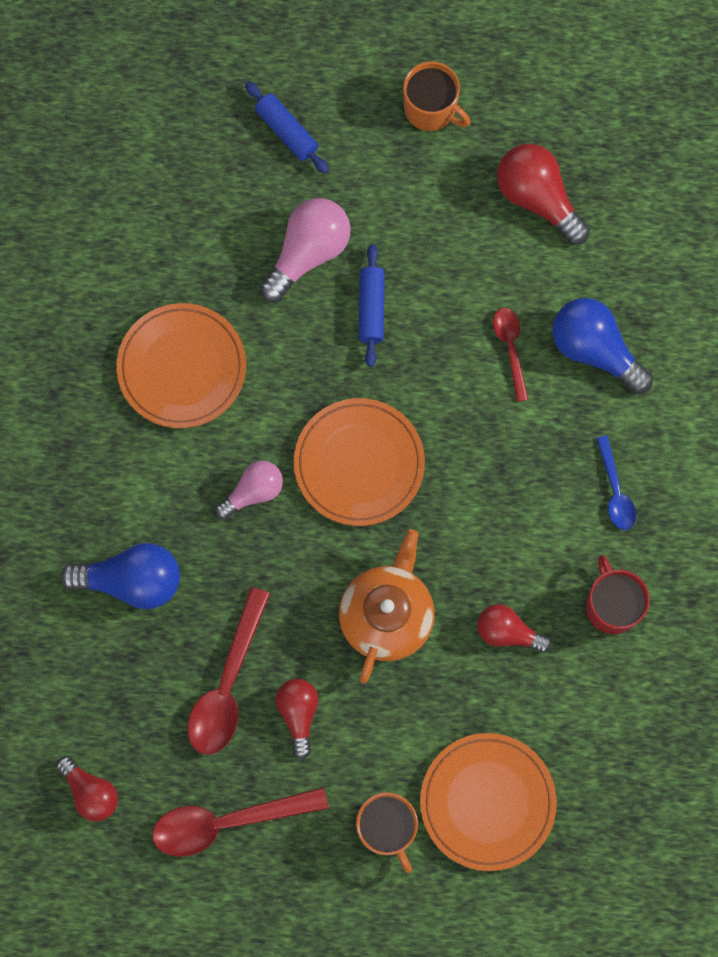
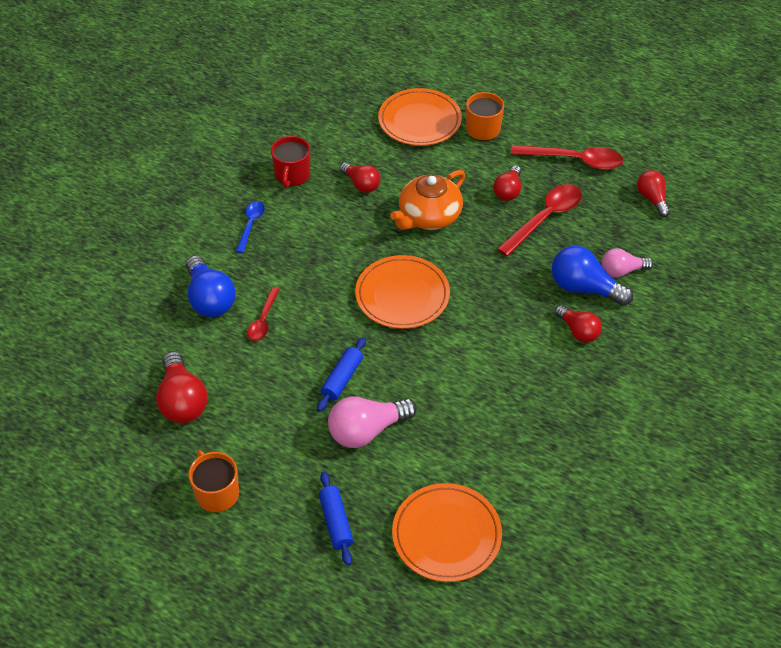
camera: 155 degrees left, 25 degrees down
(116, 506) = (578, 331): none -> red light bulb
(182, 368) = (495, 394): orange plate -> orange plate (446, 535)
(253, 492) = (480, 305): pink light bulb -> pink light bulb (622, 271)

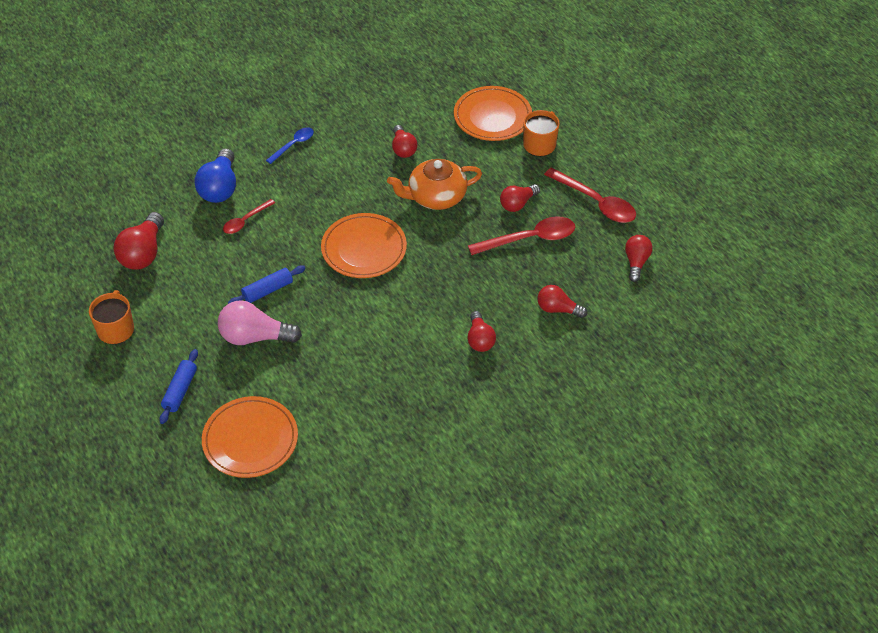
camera: 30 degrees right, 0 degrees up
(292, 175) = (355, 119): red mug -> none
(584, 288) = (514, 308): blue light bulb -> none
(622, 271) = (557, 309): pink light bulb -> red light bulb

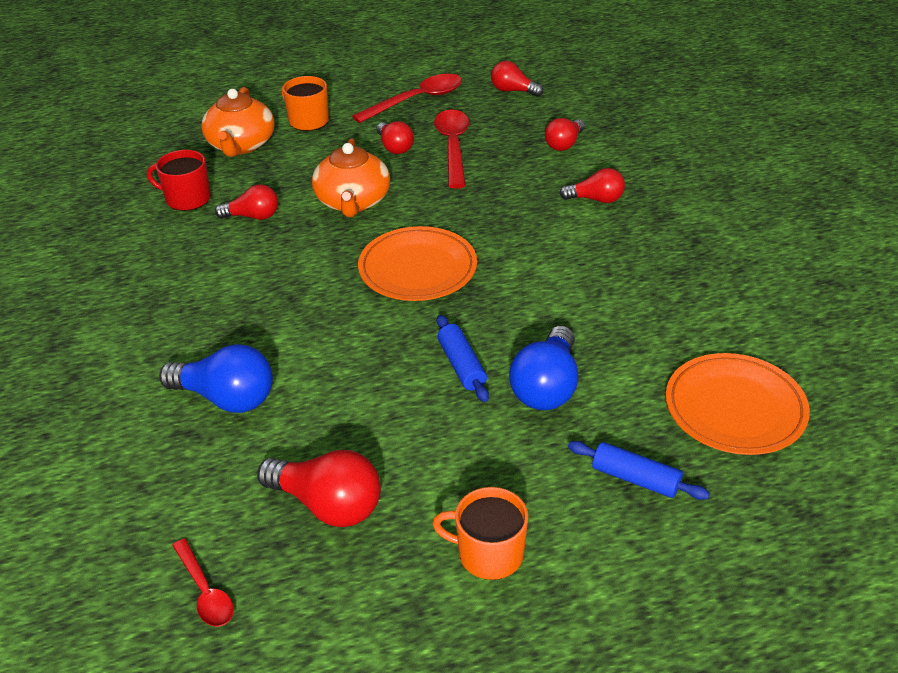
camera: 75 degrees left, 10 degrees down
(245, 221) = (312, 376): red spoon -> red spoon (205, 592)
(255, 337) = (546, 387): pink light bulb -> blue light bulb
(293, 145) = (182, 311): blue spoon -> none
(415, 110) = (187, 199): none -> red mug
(492, 117) = (241, 145): orange plate -> orange teapot

